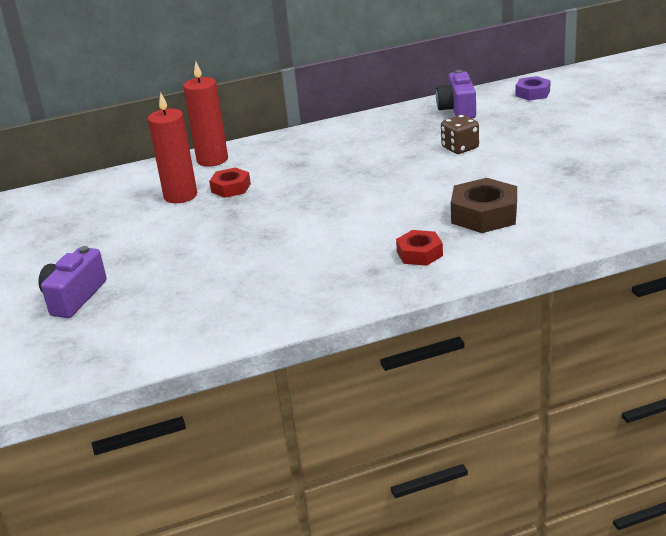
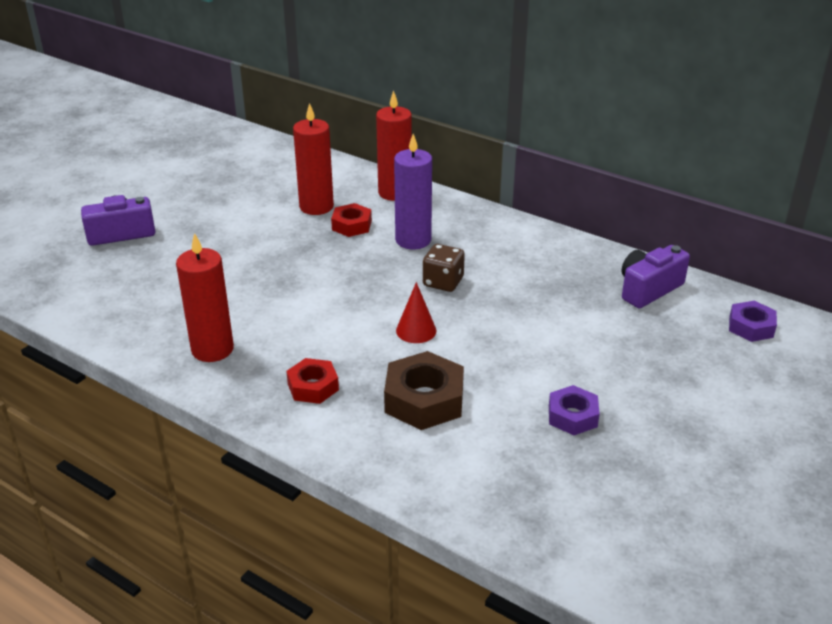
camera: 50 degrees right, 5 degrees up
(288, 169) = (413, 240): none -> purple candle
(318, 287) = (212, 349): none -> red candle
(401, 197) = (416, 330): none -> red cone
(460, 148) = (558, 326): brown dice -> brown dice (443, 282)
(557, 170) = (572, 416): none -> purple nut

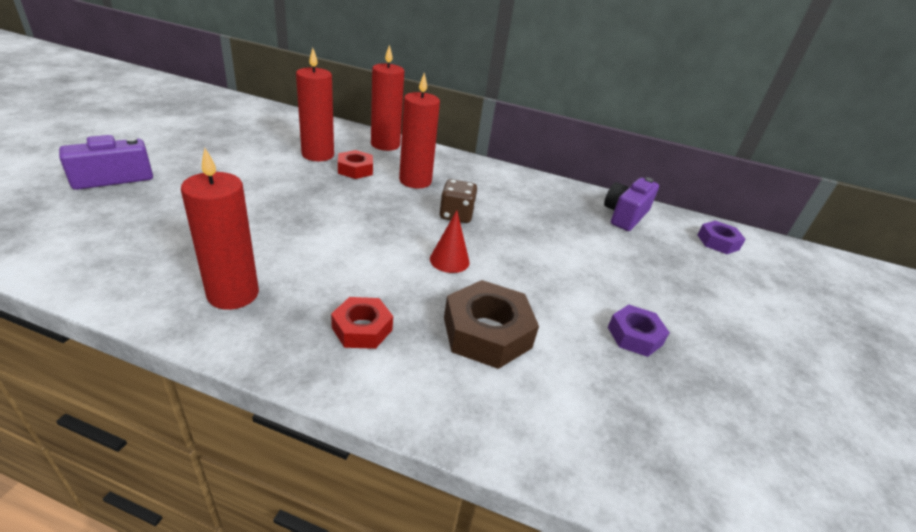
camera: 20 degrees left, 0 degrees up
(413, 240) = (415, 181): purple candle -> red candle

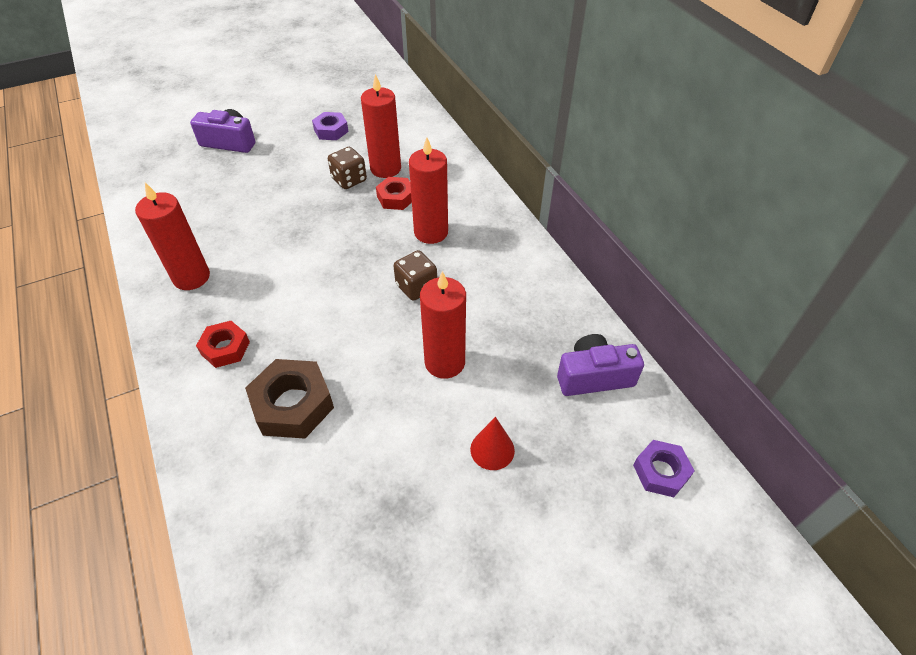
camera: 50 degrees right, 15 degrees up
(295, 170) = (349, 180): none -> brown dice
(385, 145) = (459, 177): red candle -> red candle (444, 362)
(449, 260) = (350, 328): red cone -> red cone (492, 449)
(634, 336) = (396, 489): purple nut -> purple nut (331, 130)

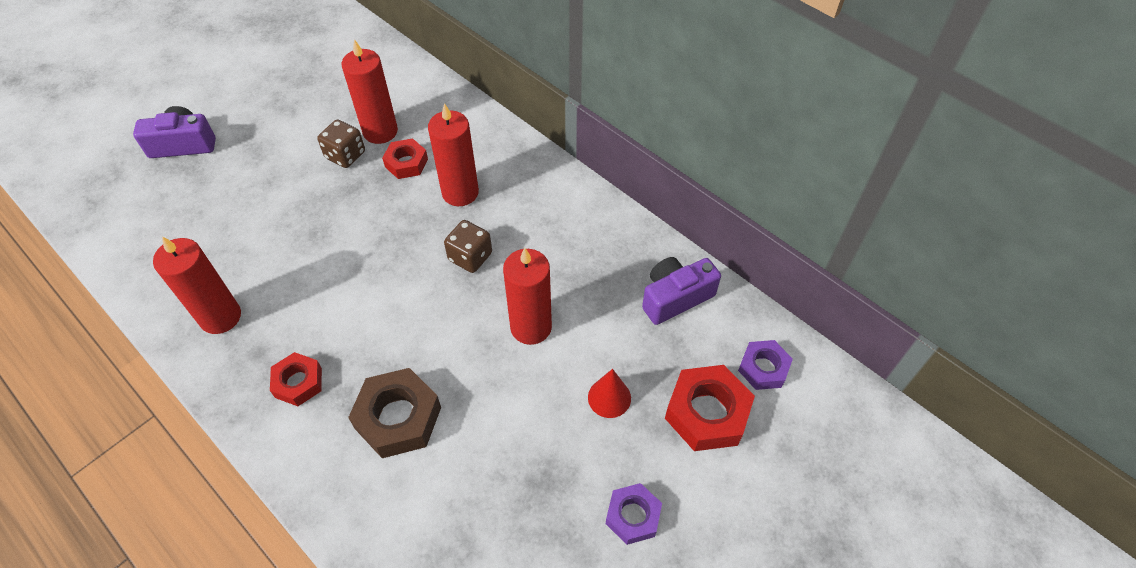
camera: 20 degrees left, 5 degrees up
(331, 130) = (297, 100): purple nut -> purple nut (633, 516)
(585, 497) = (707, 413): none -> red nut

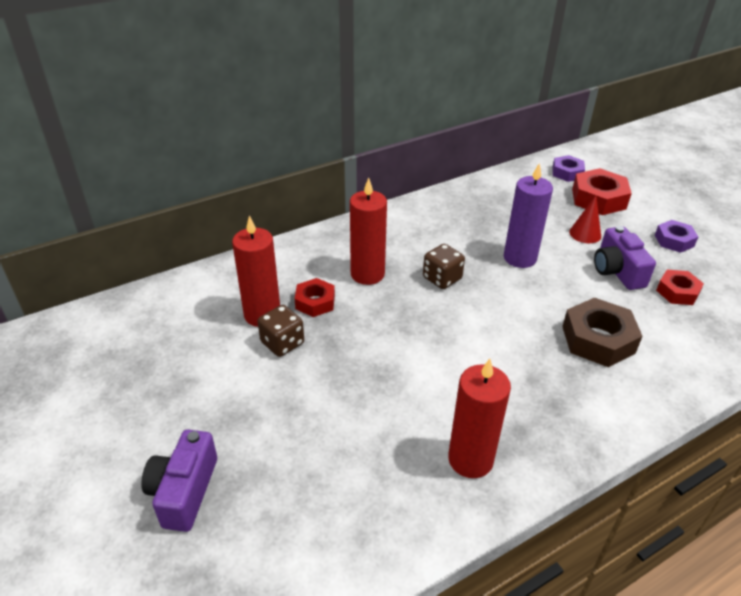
camera: 75 degrees left, 15 degrees down
(298, 382) = (558, 401): red nut -> red nut (677, 292)
(531, 327) = (520, 258): red candle -> purple candle
(675, 297) = (506, 192): purple camera -> purple camera (617, 271)

